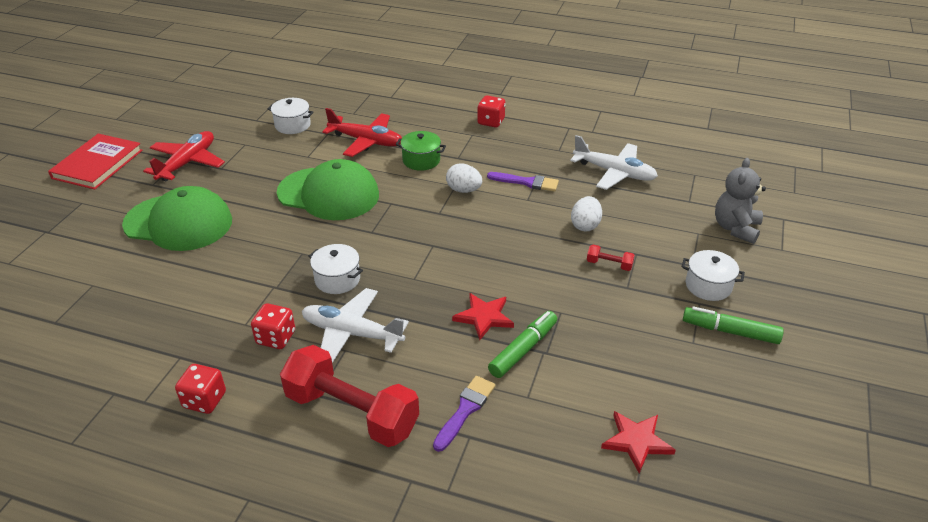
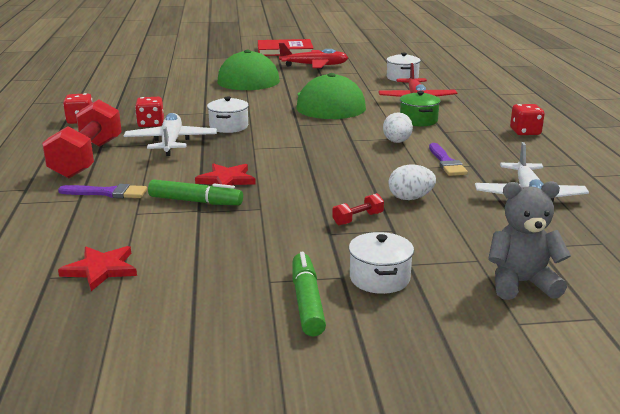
camera: 65 degrees right, 15 degrees down
(609, 264) = (358, 219): red dumbbell -> red dumbbell turned 60 degrees clockwise

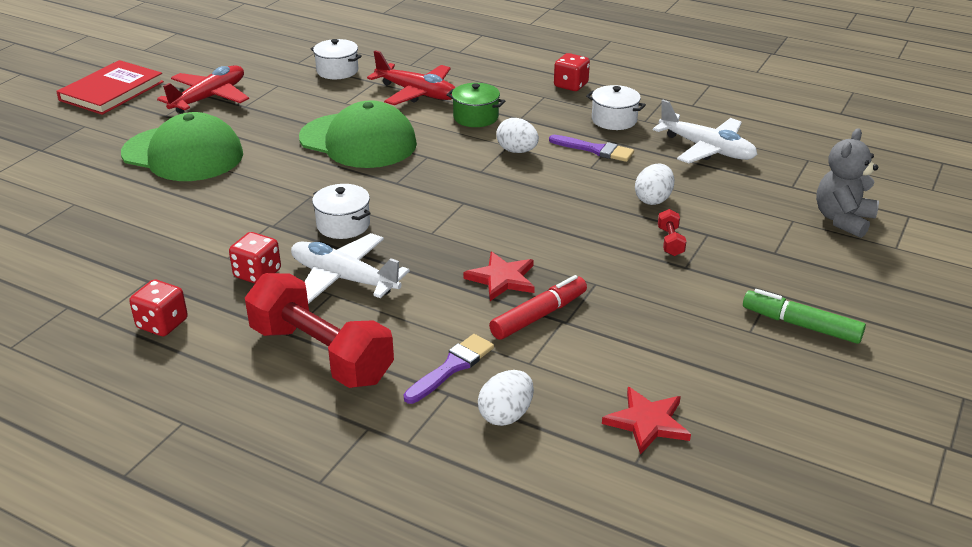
camera: 55 degrees left, 10 degrees up
(69, 221) = (506, 415): none -> white egg
(195, 201) = (539, 316): green marker -> red marker
(379, 278) = (788, 275): white pot -> white pot (614, 120)

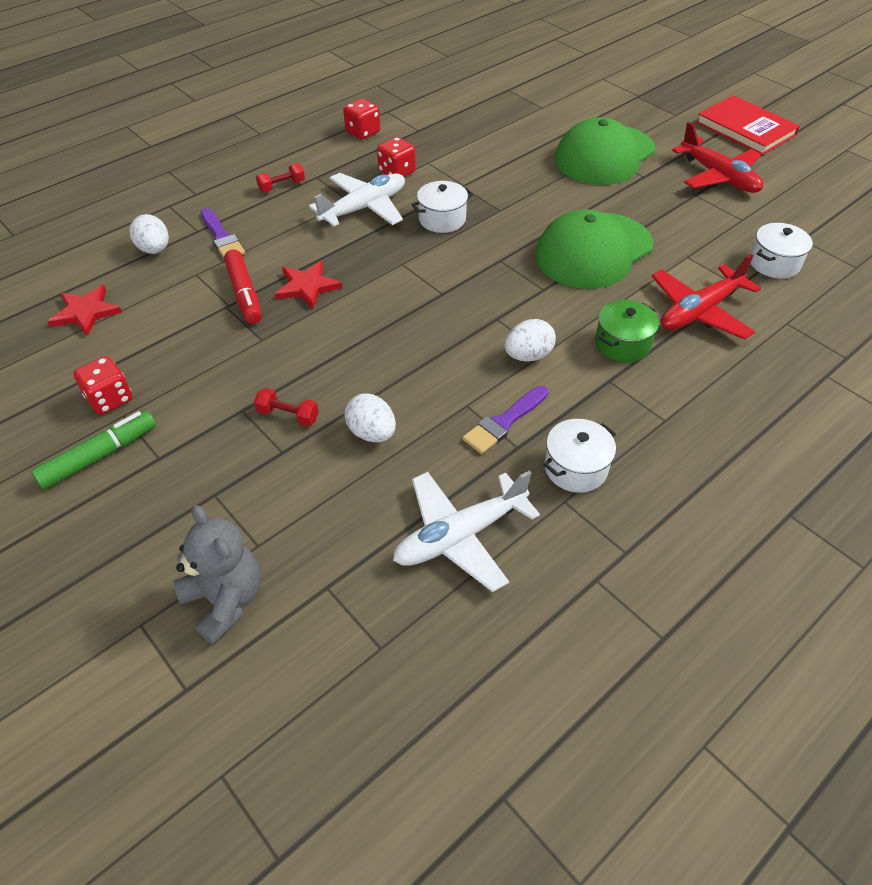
camera: 110 degrees right, 15 degrees up
(320, 354) = (282, 186): red dumbbell -> red dumbbell, size x0.40
(571, 85) = (694, 458): red dice -> red dice (110, 399)

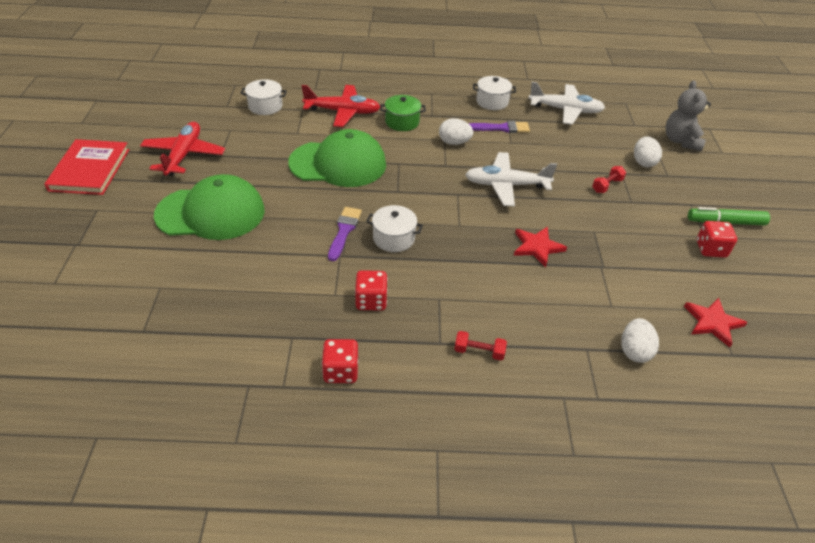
camera: 140 degrees left, 5 degrees down
(222, 237) = (570, 328): purple brush -> purple brush (344, 231)
(244, 294) = (584, 268): red marker -> none
(288, 415) = (607, 185): red dumbbell -> red dumbbell turned 75 degrees clockwise
(364, 208) = (436, 283): white plane -> white plane (506, 185)
(372, 433) = (569, 157): white egg -> white egg (643, 162)

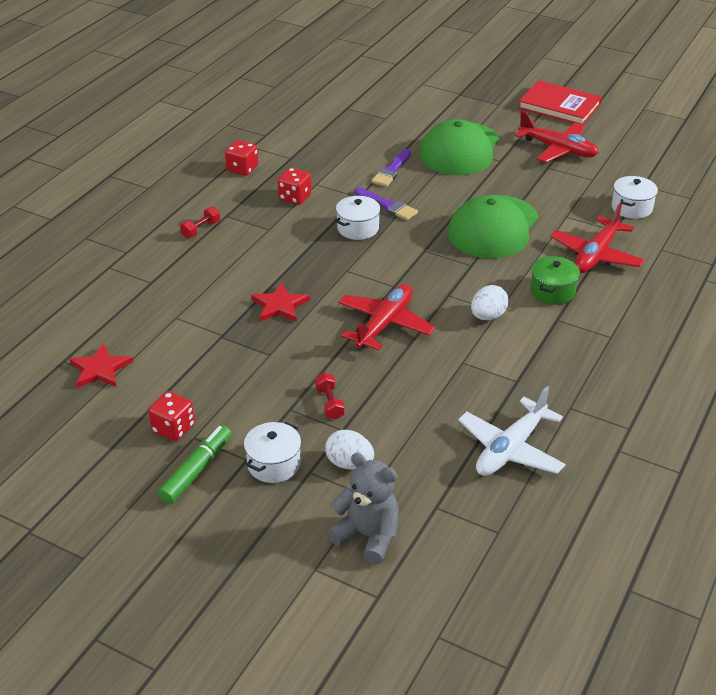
camera: 120 degrees right, 5 degrees down
(492, 102) = (566, 384): white pot -> white pot (274, 464)
(502, 128) = (497, 367): purple brush -> purple brush (391, 170)
(506, 185) = (384, 324): white plane -> red plane
(634, 351) = (123, 306): white egg -> none

